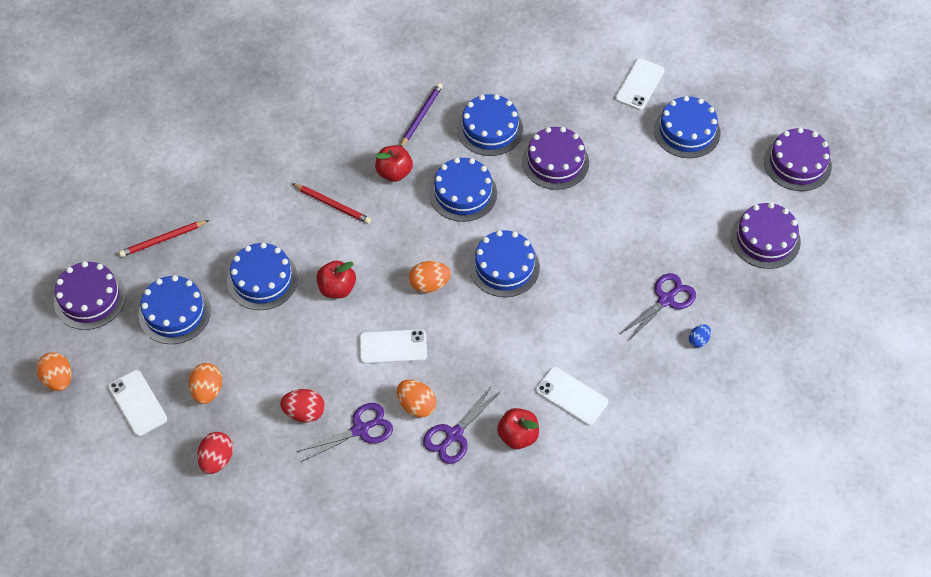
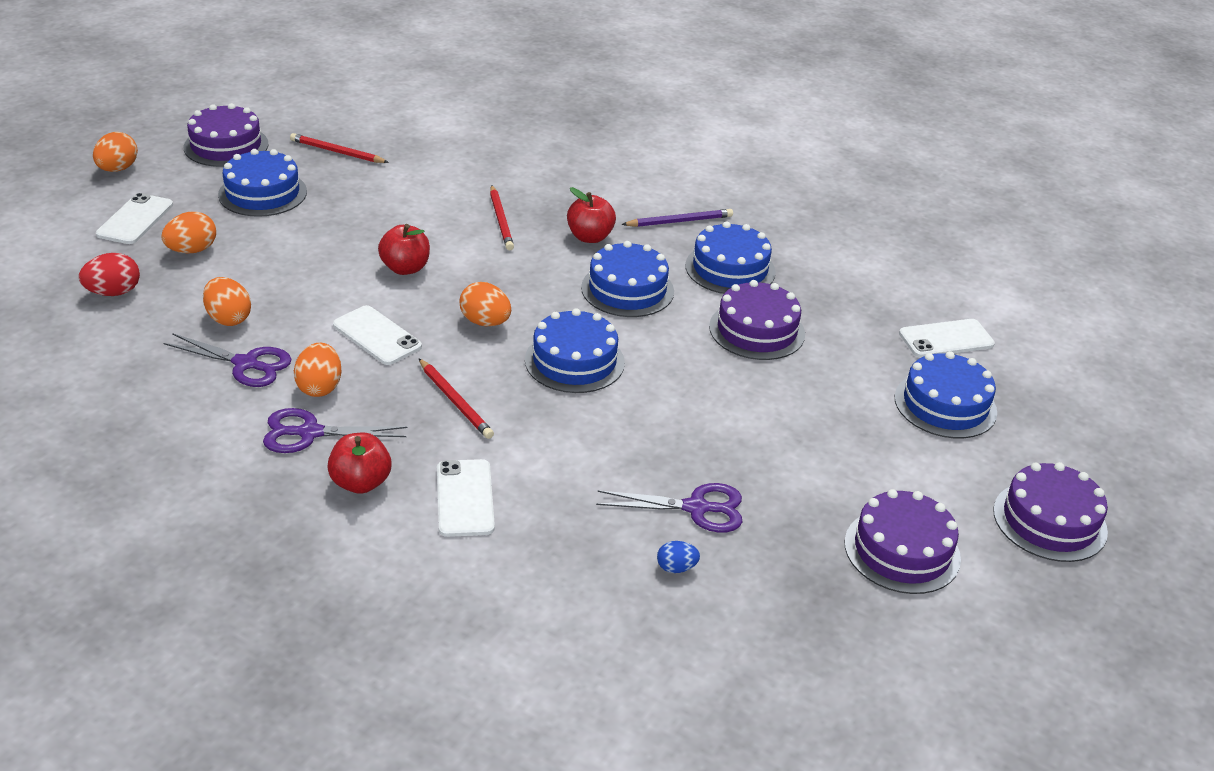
camera: 45 degrees right, 20 degrees down
(262, 279) = (360, 222): blue cake -> none
(304, 413) = (228, 318): red egg -> orange egg
(488, 347) = (455, 401): none -> red pencil

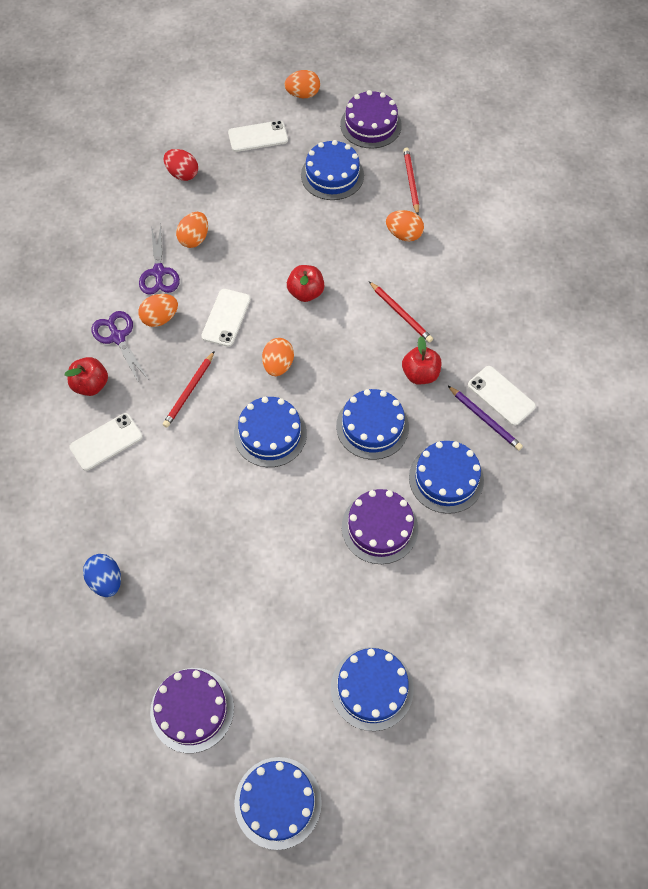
camera: 65 degrees right, 25 degrees up
(192, 250) = (247, 181): orange egg -> orange egg (404, 234)
(501, 220) = (401, 313): red pencil -> red pencil turned 90 degrees counterclockwise
(676, 568) = (106, 581): blue egg -> blue egg, size x1.64
(696, 508) = (165, 569): purple scissors -> none
(946, 339) = (459, 663): white phone -> white phone (501, 396)
(1049, 521) = (278, 802): purple cake -> blue cake

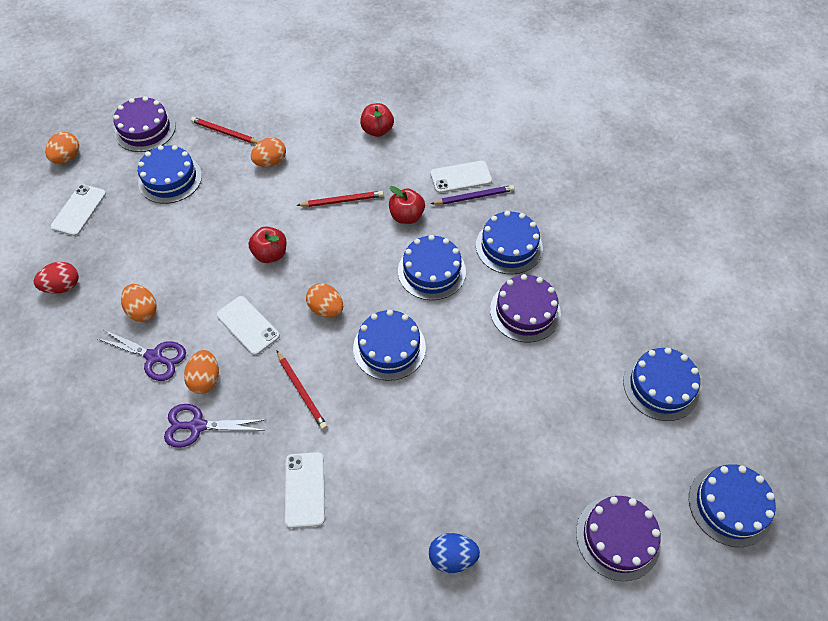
camera: 60 degrees left, 5 degrees down
(91, 385) = (232, 475): red apple -> red apple (377, 130)

